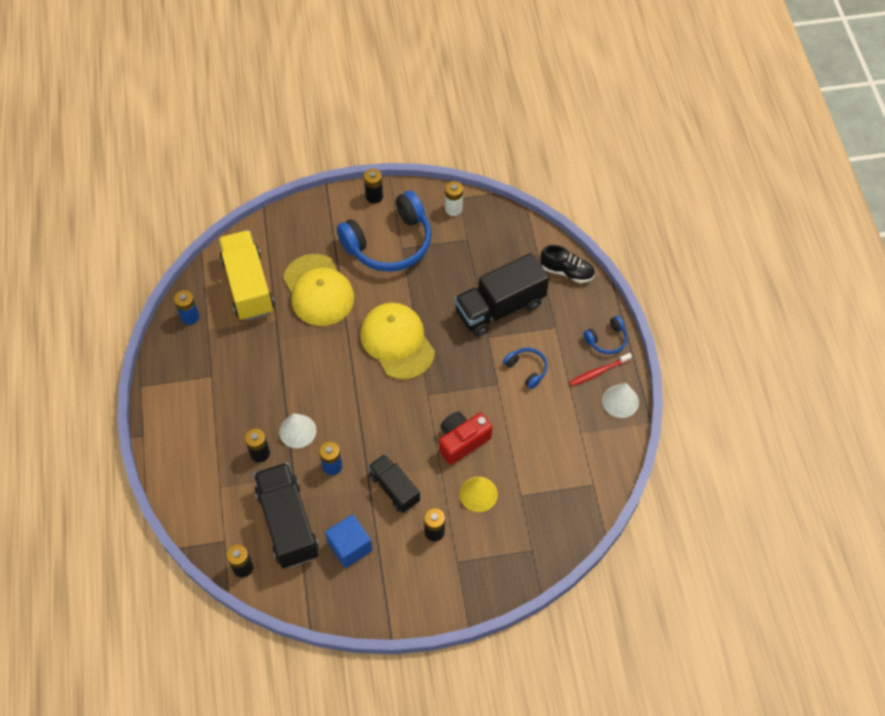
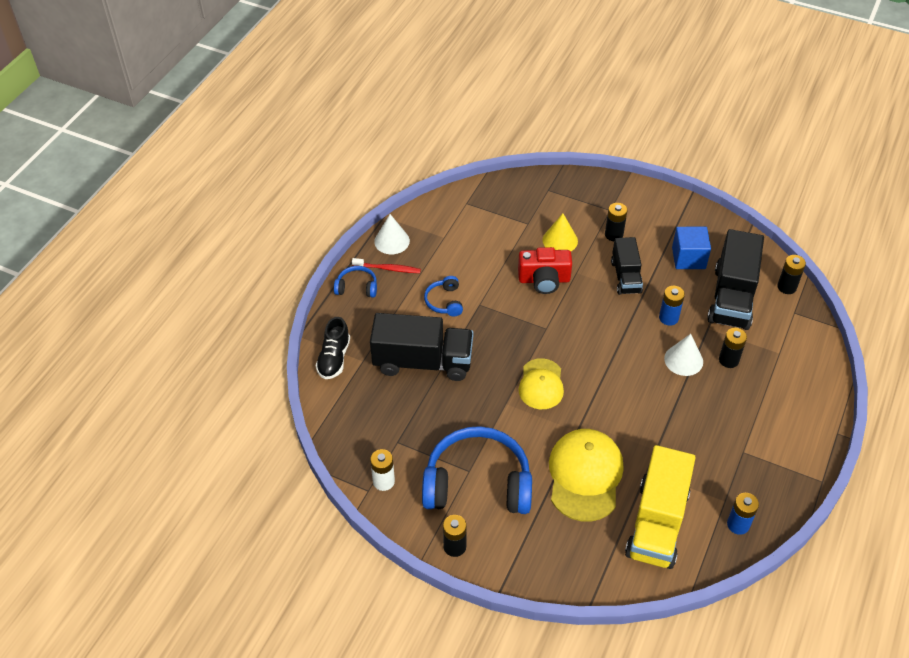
camera: 145 degrees left, 10 degrees down
(397, 342) = (541, 384): yellow cap -> yellow cap, size x0.64
(567, 271) = (334, 358): black shoe -> black shoe turned 135 degrees counterclockwise

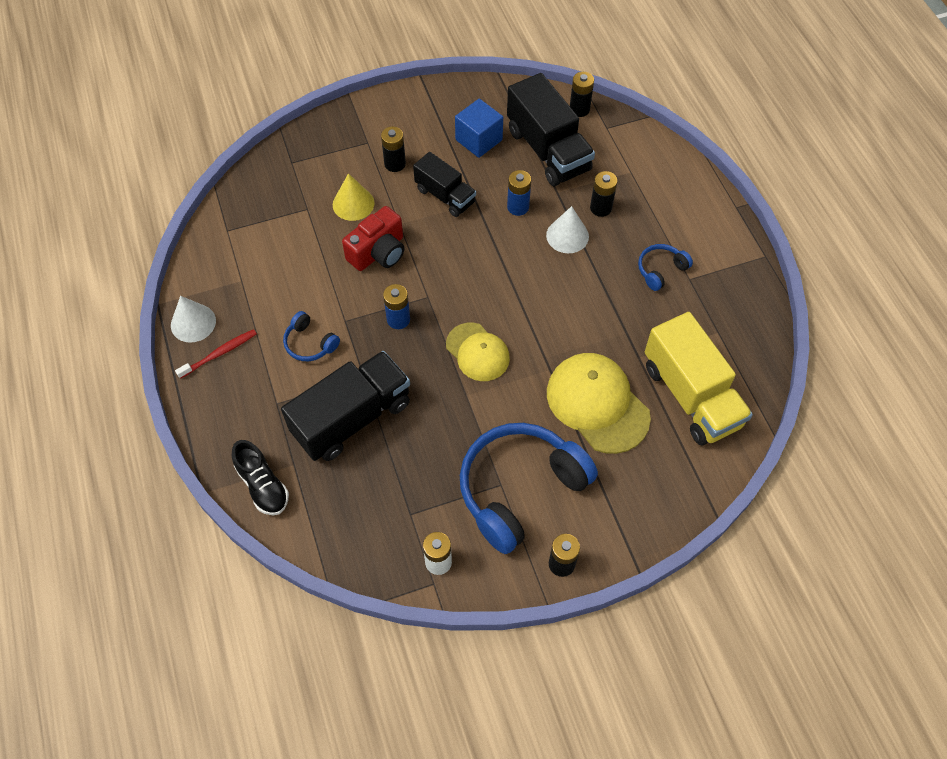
camera: 45 degrees left, 10 degrees up
(357, 287) = (208, 396): blue headphones -> blue headphones (660, 270)
(738, 524) = (747, 343): blue battery -> blue battery (398, 319)

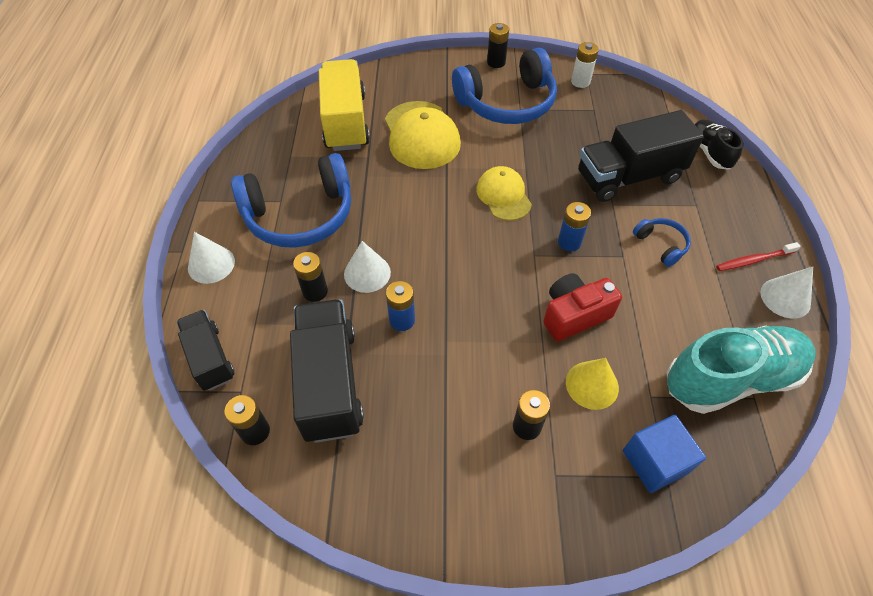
camera: 160 degrees left, 5 degrees down
(245, 239) = (730, 378): none -> turquoise shoe
(445, 196) = (478, 360): black truck -> black truck (210, 358)
(478, 140) = (406, 427): blue cube -> blue cube (655, 462)
(660, 270) = (300, 215): blue headphones -> blue headphones, size x2.24
(702, 204) = (211, 264): none -> white cone

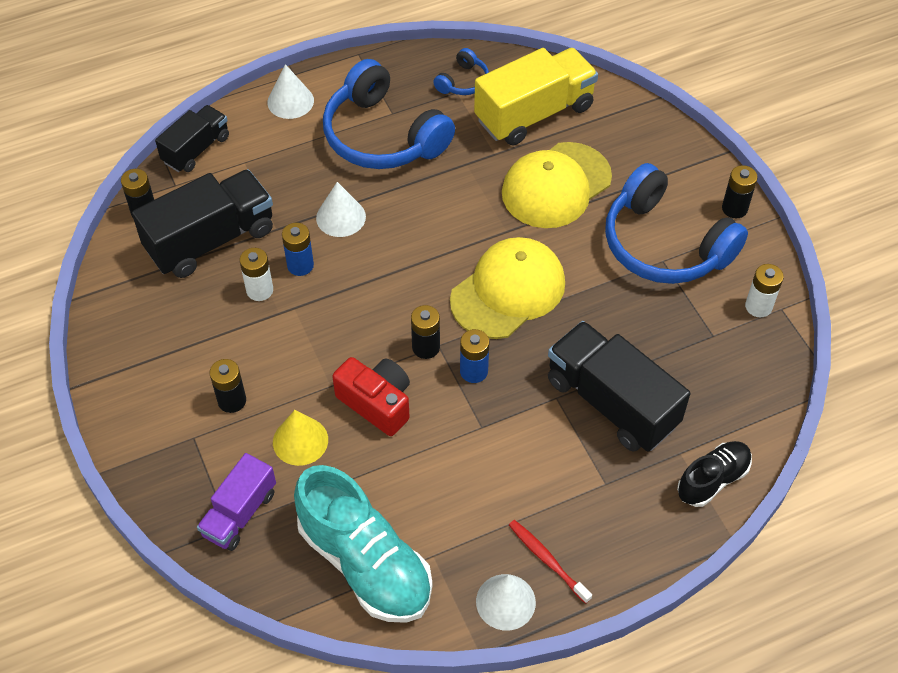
camera: 65 degrees right, 0 degrees up
(315, 291) = (299, 188): black battery -> black battery (426, 347)
(412, 361) = (259, 290): none -> white battery
(503, 195) = (508, 291): yellow cap -> yellow cap, size x1.57
(655, 462) = (239, 513): blue cube -> purple truck
(661, 245) = (519, 460): blue headphones -> blue headphones (463, 82)

